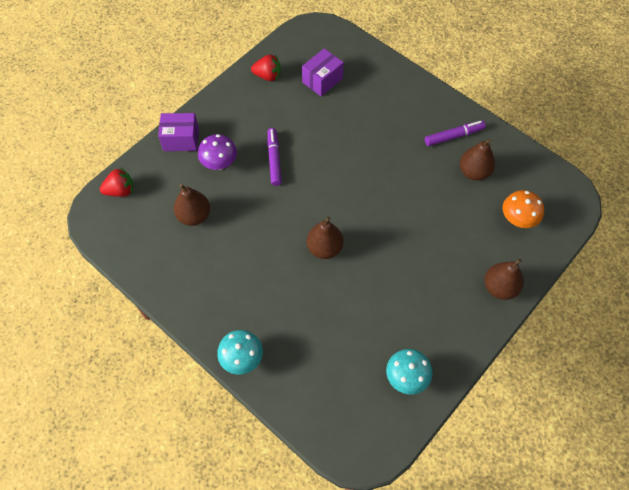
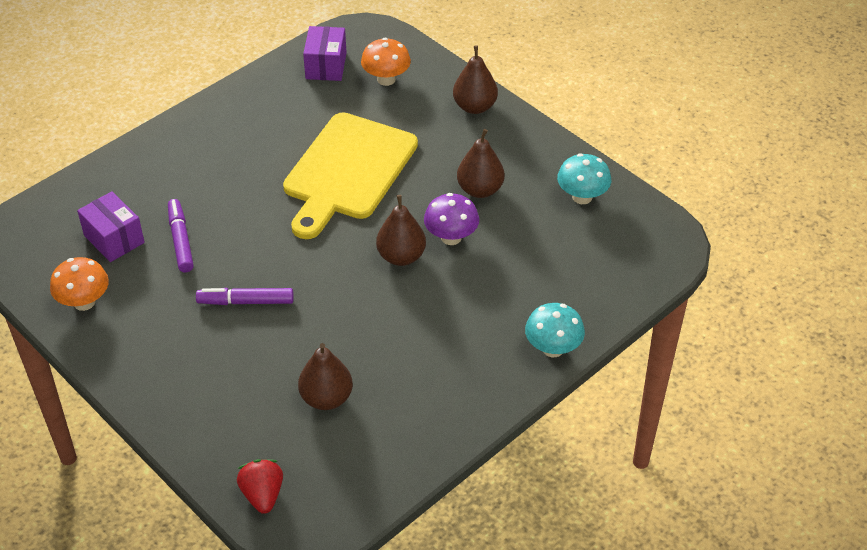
camera: 85 degrees left, 15 degrees down
(181, 139) = (180, 415): purple box -> purple box (326, 66)
(219, 163) = (238, 366): purple mushroom -> purple mushroom (451, 237)
(268, 76) = (84, 302): red strawberry -> orange mushroom
(407, 204) = (347, 171): none -> yellow cutting board
(454, 136) = (251, 116): purple marker -> purple marker (181, 240)
(474, 172) = (311, 106): brown pear -> brown pear (480, 190)

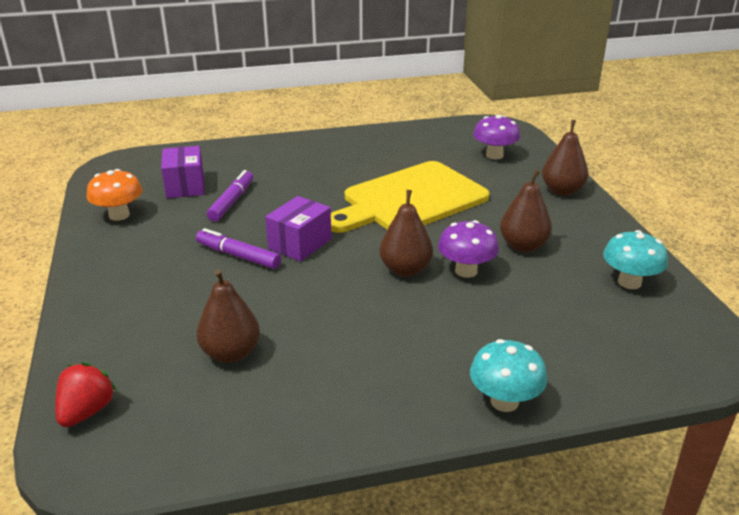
camera: 30 degrees right, 15 degrees down
(326, 66) = (450, 136): purple box -> purple box (300, 244)
(386, 79) = (494, 155): orange mushroom -> purple mushroom

